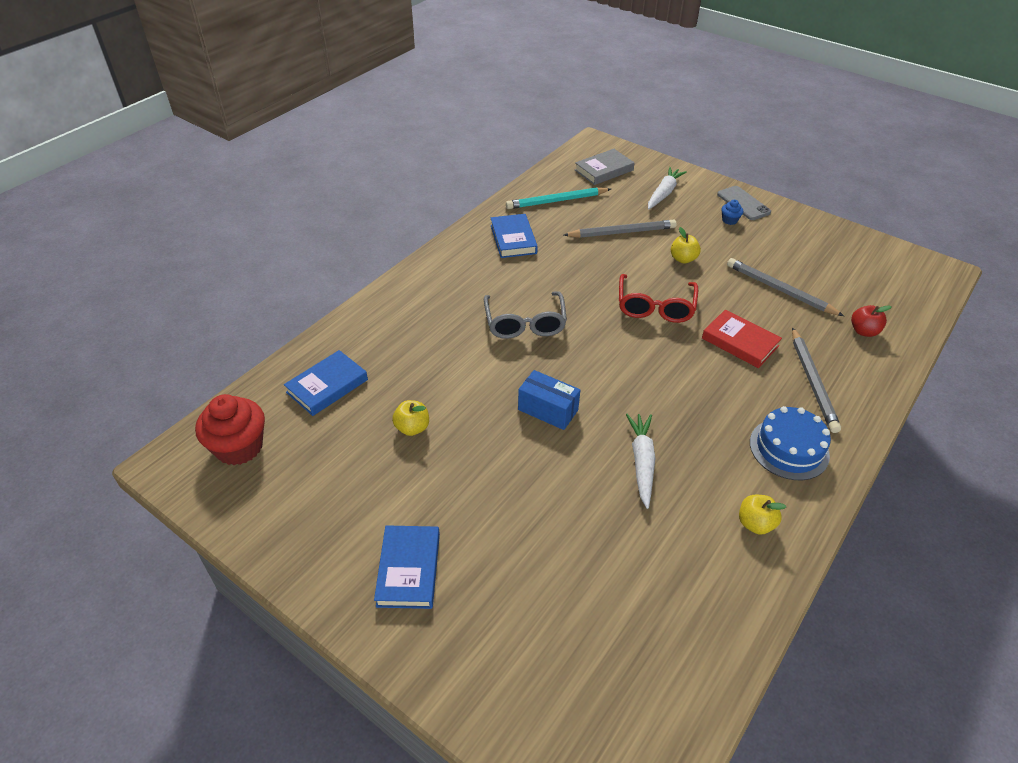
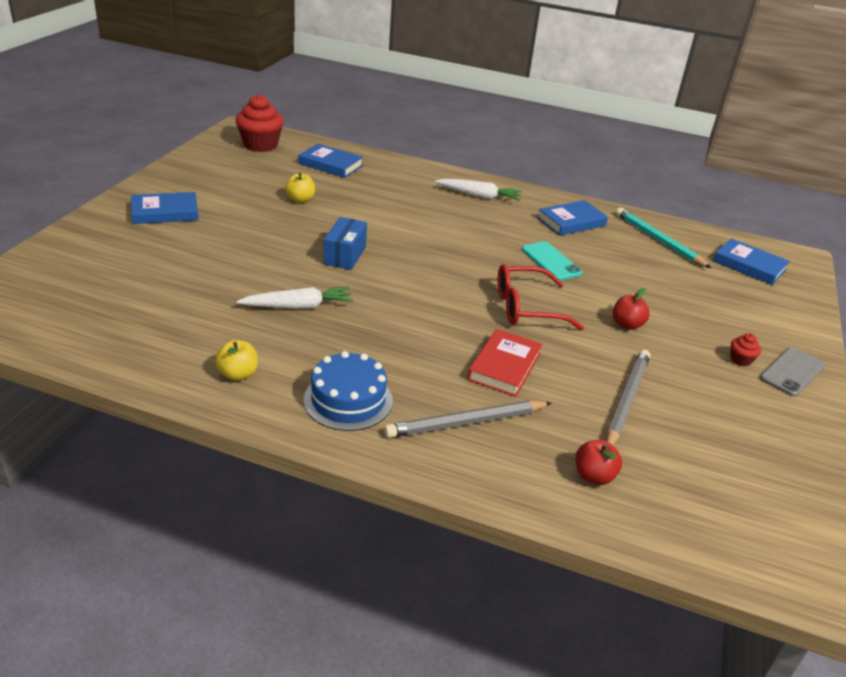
camera: 70 degrees right, 10 degrees down
(525, 323) = (451, 237): grey glasses -> none
(581, 271) = (551, 261): none -> turquoise phone
(604, 170) = (749, 265): grey book -> blue book
(622, 232) = (640, 282): grey pencil -> none
(663, 193) = (746, 308): white carrot -> white carrot (478, 196)
(683, 259) = (627, 324): yellow apple -> red apple
(729, 220) = (740, 360): blue cupcake -> red cupcake

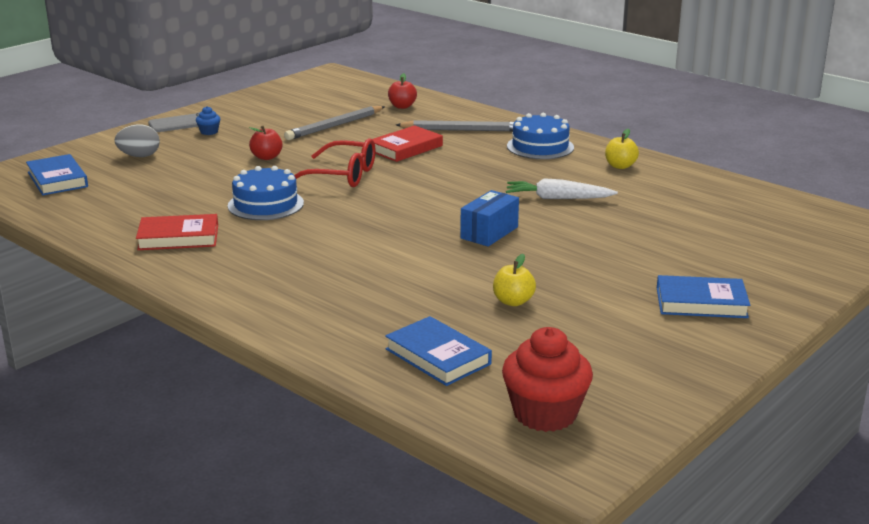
camera: 155 degrees left, 10 degrees down
(478, 196) = (255, 281): white carrot -> none
(551, 261) = (265, 204): turquoise phone -> blue cake
(571, 222) = (178, 237): blue book -> red book
(658, 240) = (108, 209): turquoise pencil -> none
(739, 306) = (139, 156): none -> grey egg
(740, 360) = (209, 132): red cupcake -> blue cupcake

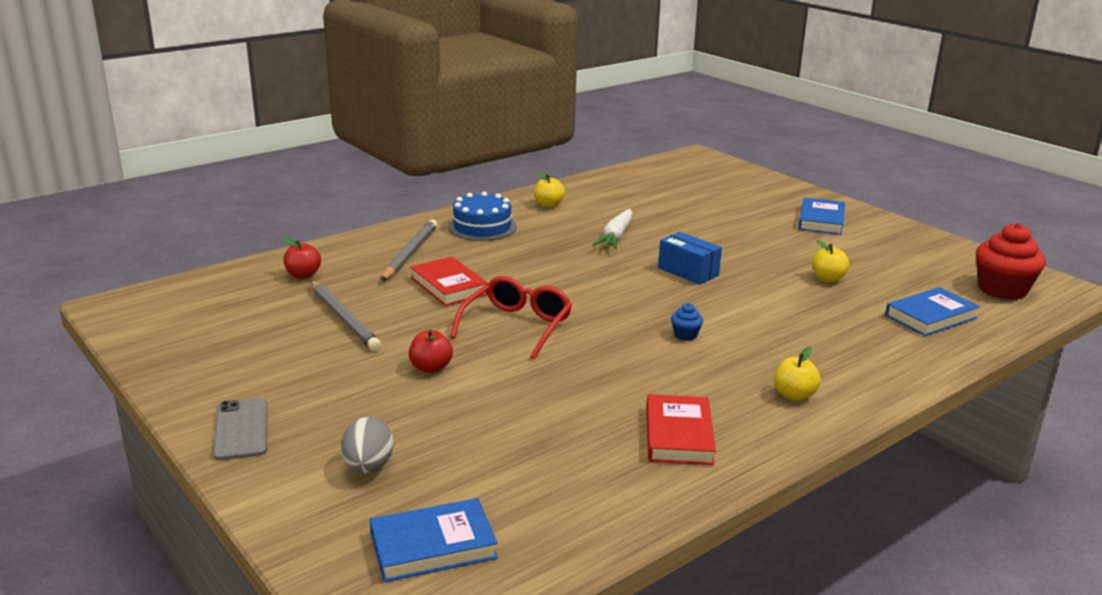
camera: 80 degrees left, 0 degrees up
(209, 132) = (300, 407): blue cupcake -> blue cupcake (685, 335)
(246, 280) = (794, 395): none -> yellow apple
(265, 204) = (589, 375): blue cake -> none

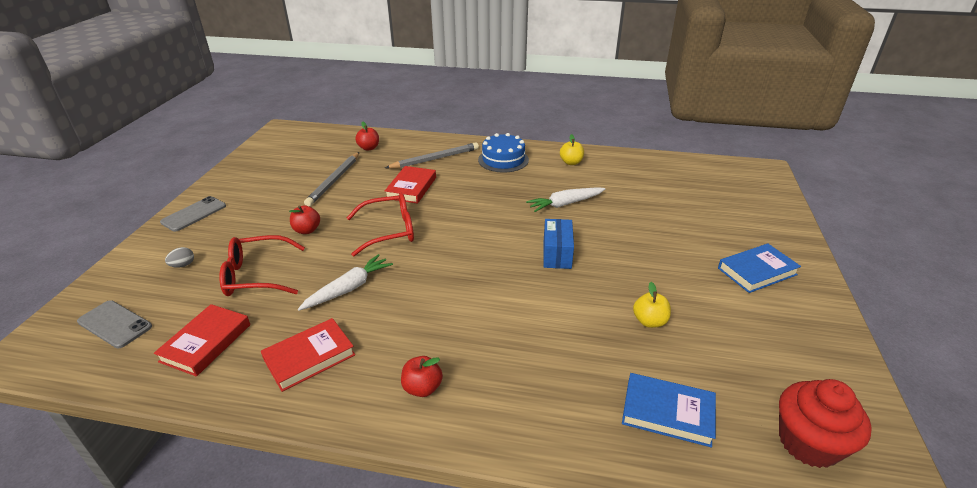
camera: 50 degrees right, 10 degrees up
(368, 467) = (183, 265): grey egg -> grey egg, size x0.61
(433, 546) = (115, 324): blue book -> grey phone
(478, 424) = (257, 275): none -> red glasses
(568, 489) = (206, 343): none -> red book
(591, 381) = (348, 289): none -> white carrot
(685, 335) = (457, 296): blue cupcake -> none
(794, 395) = (422, 388): yellow apple -> red apple

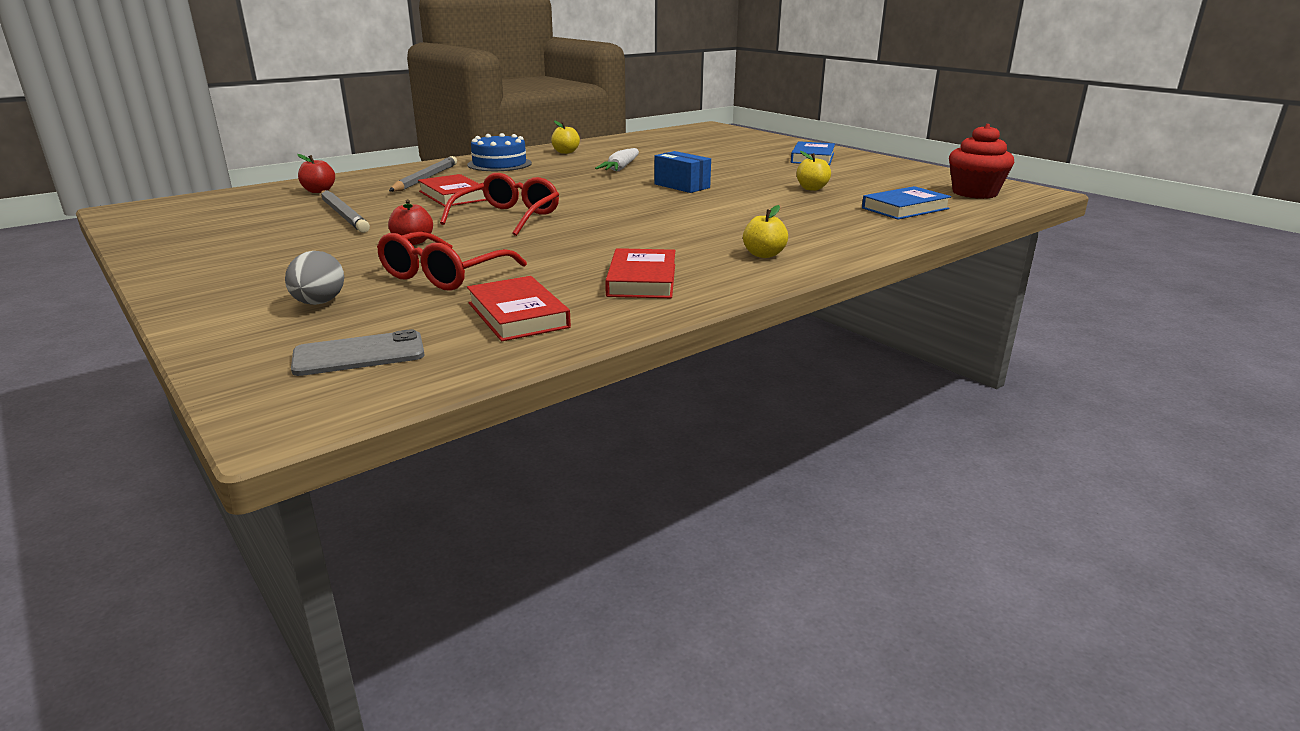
camera: 50 degrees left, 10 degrees down
(183, 265) = (319, 303): grey egg -> grey egg, size x1.63
(194, 214) = (203, 280): grey phone -> none
(348, 289) = (566, 248): white carrot -> none
(422, 388) = (763, 255): red apple -> yellow apple

